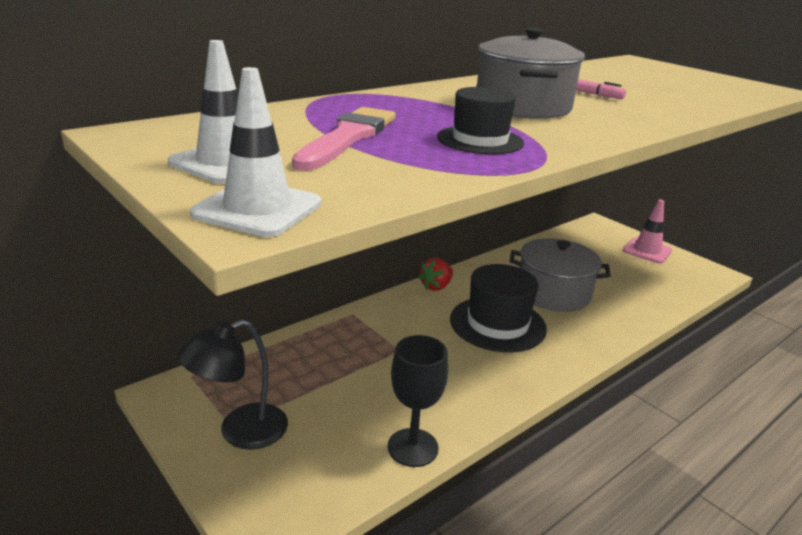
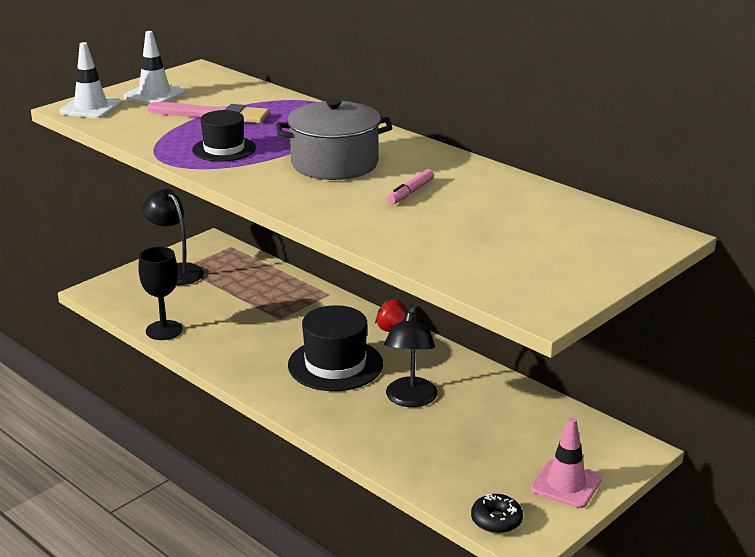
camera: 85 degrees right, 0 degrees up
(553, 293) = (410, 399): grey pot -> black lamp
(701, 280) = (496, 520): none -> black donut

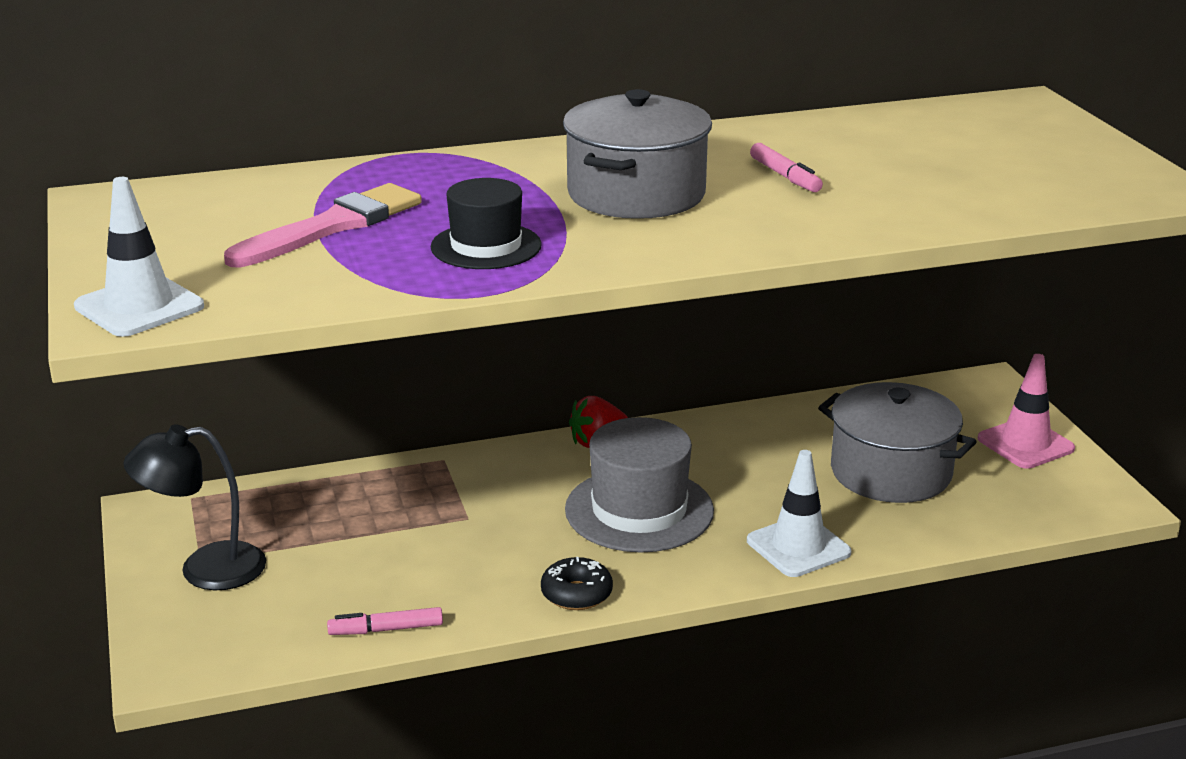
camera: 60 degrees left, 0 degrees up
(154, 95) = (164, 249): white traffic cone -> white traffic cone (798, 547)
(164, 330) = (386, 629): black goblet -> pink marker
(335, 365) = (639, 510): black hat -> grey hat
(410, 399) = (774, 482): black lamp -> none
(467, 438) = (891, 472): none -> grey pot
(496, 520) = (1068, 507): black donut -> black donut (576, 594)

